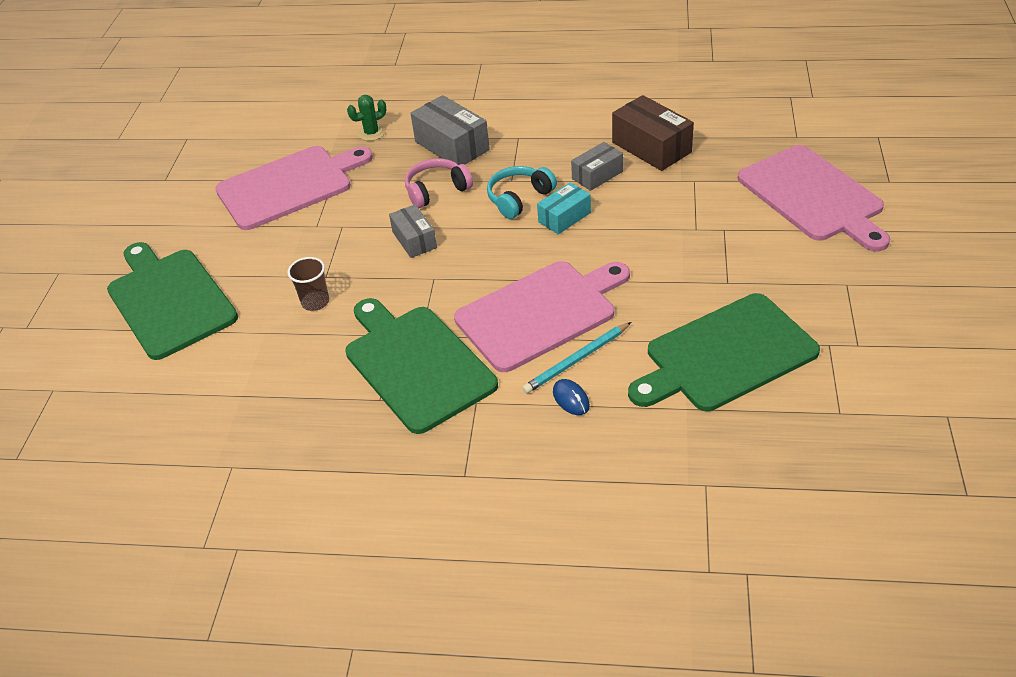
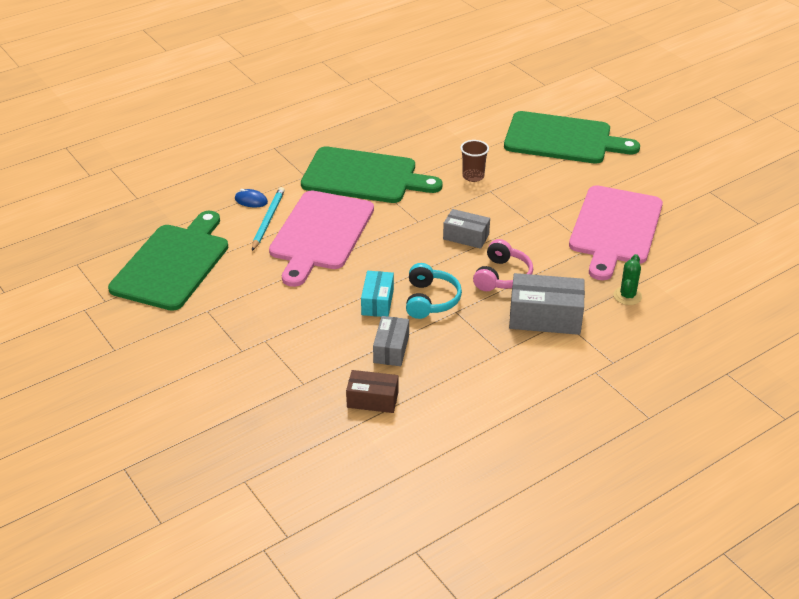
camera: 135 degrees right, 5 degrees down
(651, 147) = (372, 400): brown box -> brown box, size x0.62
(813, 196) = (186, 417): pink cutting board -> none

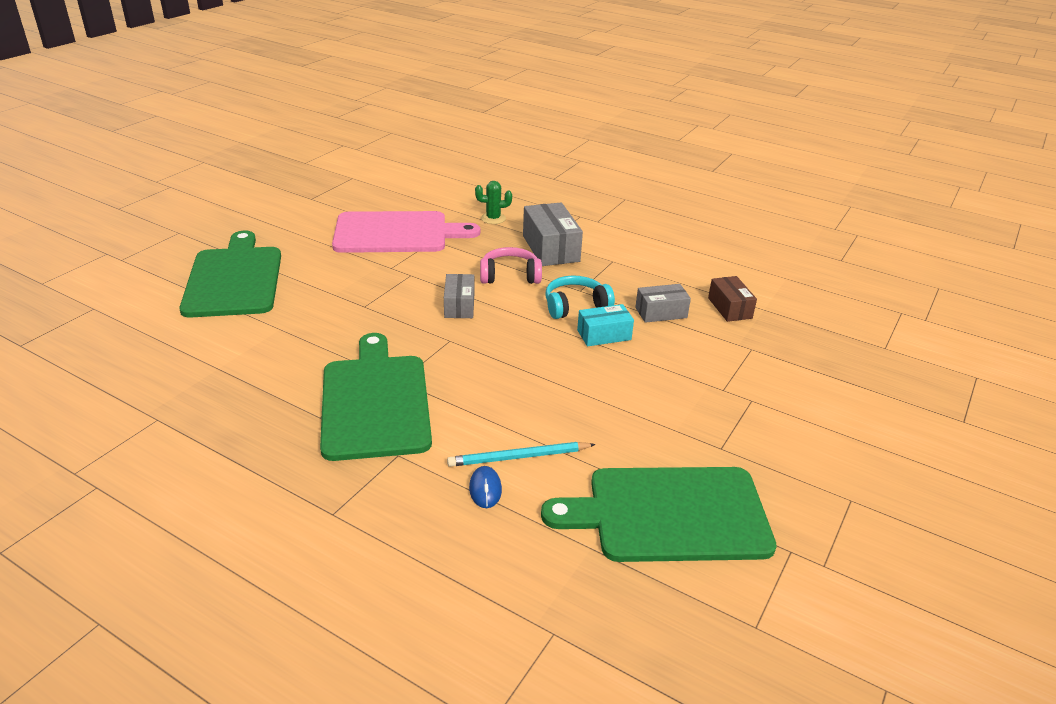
camera: 115 degrees left, 5 degrees down
(320, 234) = (518, 404): pink cutting board -> none
(473, 176) = (339, 322): brown cup -> none

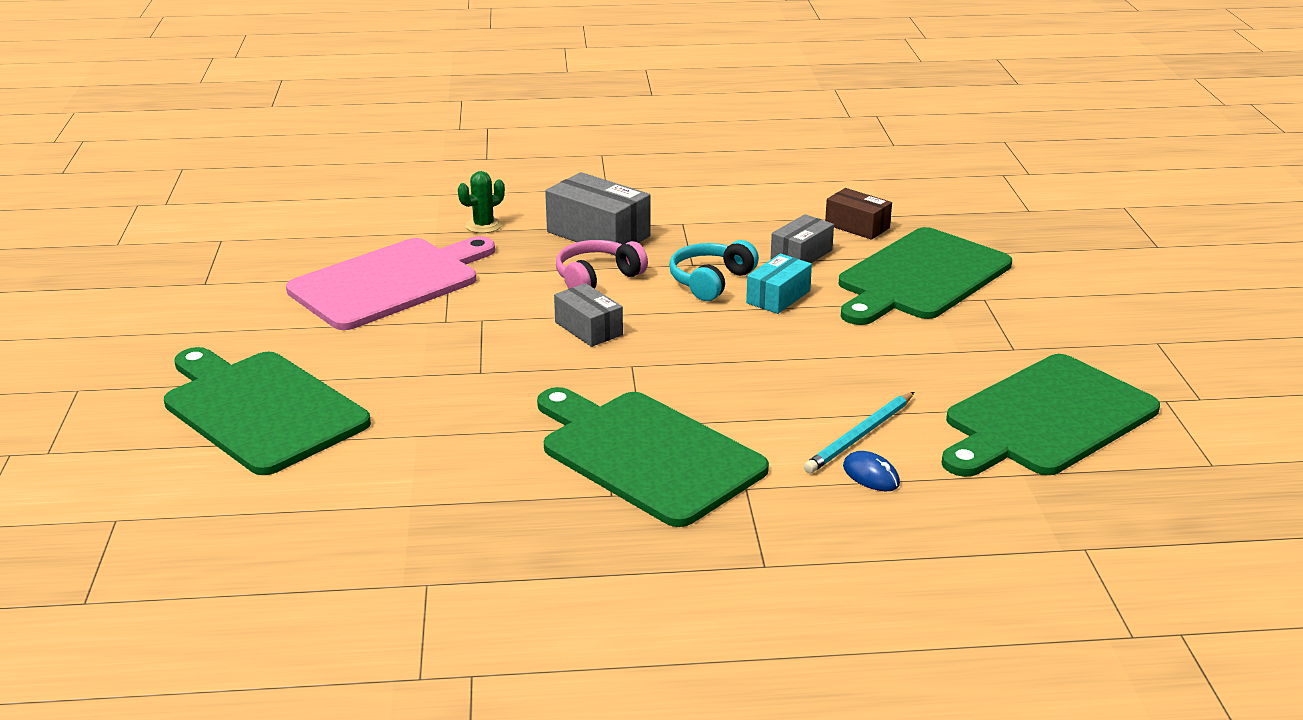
camera: 35 degrees left, 5 degrees down
(725, 363) = (920, 277): none -> green cutting board

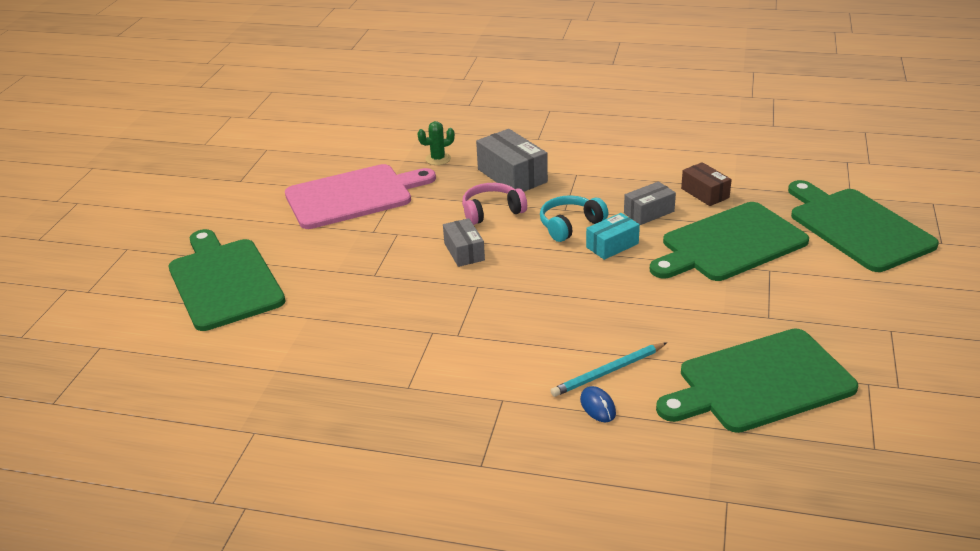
camera: 20 degrees right, 5 degrees up
(647, 454) = (449, 359): green cutting board -> green cutting board (857, 227)

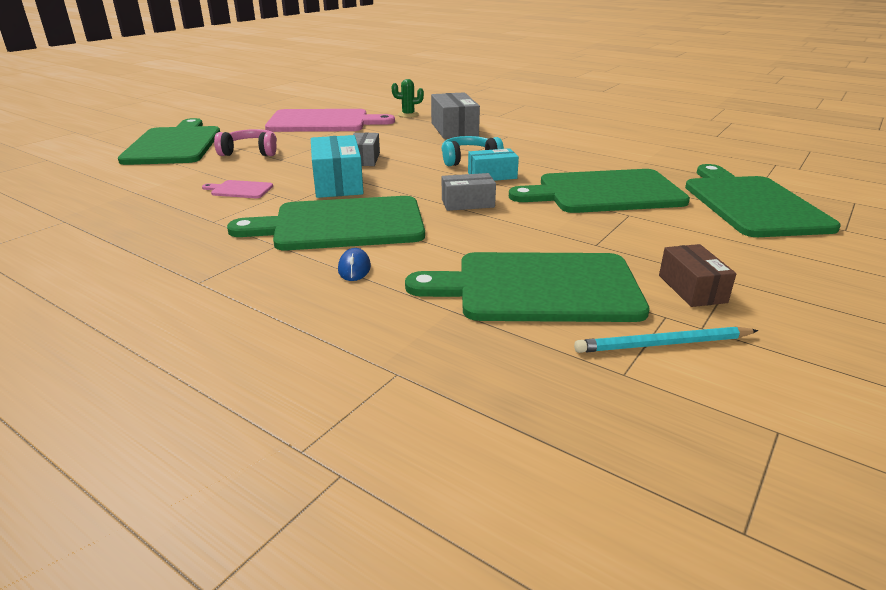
camera: 20 degrees right, 5 degrees down
(384, 335) = (240, 190): none -> pink cutting board
(473, 297) = (338, 183): none -> turquoise box
(492, 211) = (414, 143): pink headphones -> pink headphones (250, 152)
(534, 355) = (341, 224): none -> green cutting board
(608, 372) = (394, 248): turquoise pencil -> turquoise pencil (663, 344)
(649, 212) = (547, 163): grey box -> grey box (467, 203)
(705, 193) = (612, 161): brown box -> brown box (692, 289)

